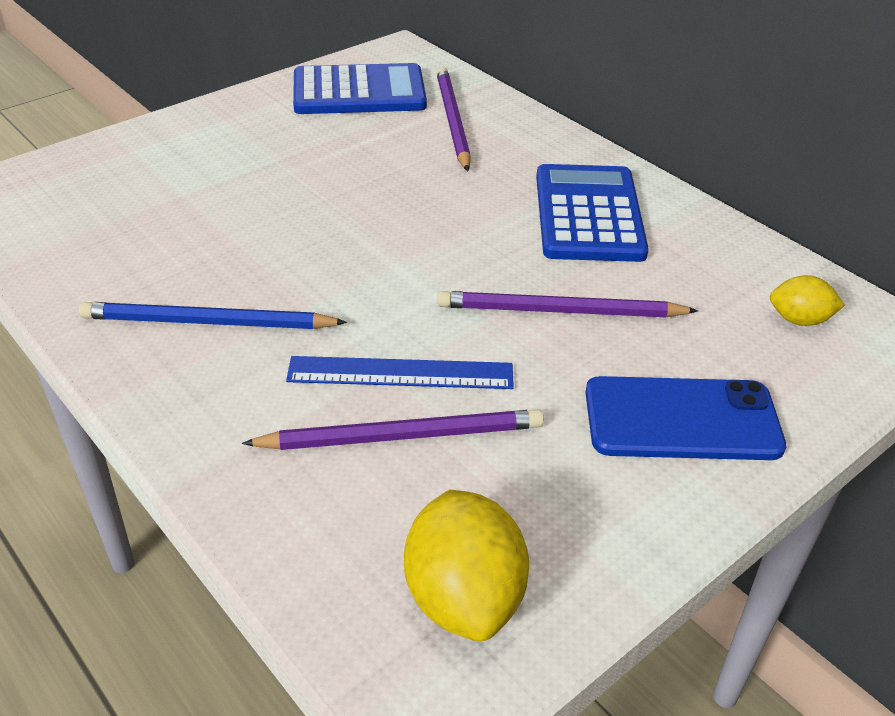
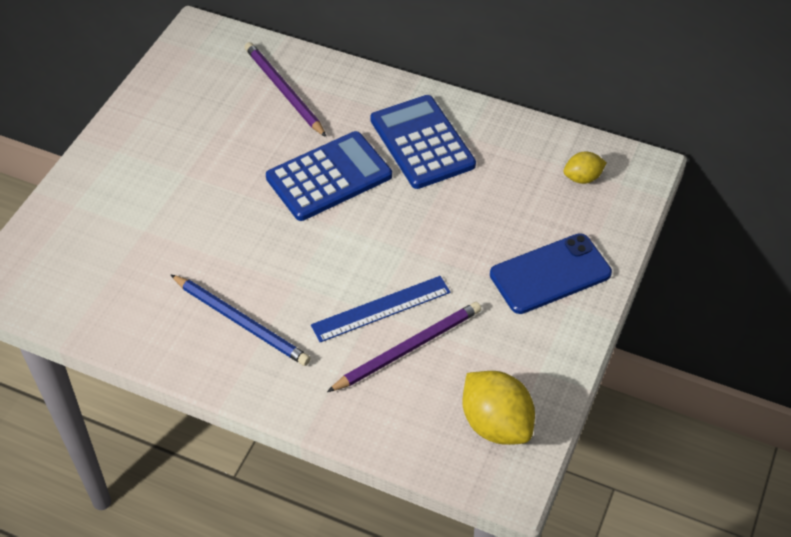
camera: 25 degrees left, 10 degrees up
(207, 322) = (241, 322): blue pencil -> blue pencil turned 120 degrees counterclockwise
(359, 92) = (197, 86): blue calculator -> blue calculator (329, 177)
(560, 311) = (446, 227): purple pencil -> none

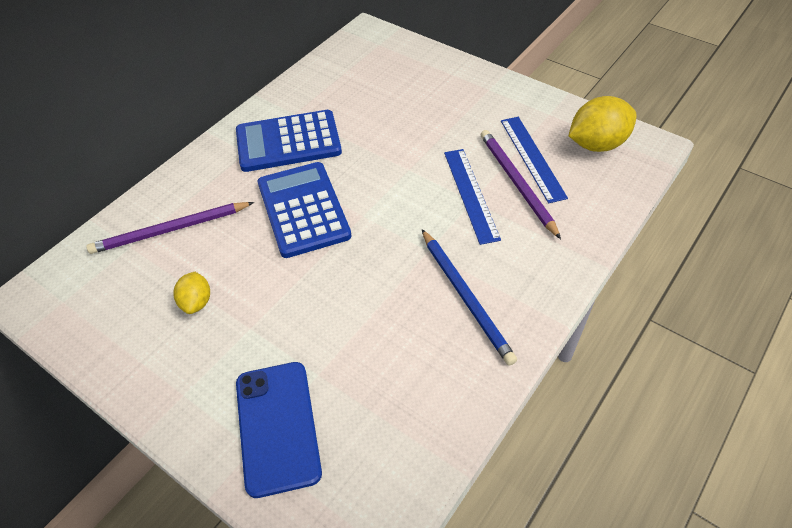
camera: 75 degrees left, 0 degrees up
(241, 322) = (466, 297): blue pencil -> blue pencil turned 105 degrees clockwise
(454, 360) = (532, 158): none -> blue ruler
(550, 274) = (457, 93): blue phone -> blue phone (277, 427)
(582, 178) = (366, 61): yellow lemon -> yellow lemon (196, 302)

